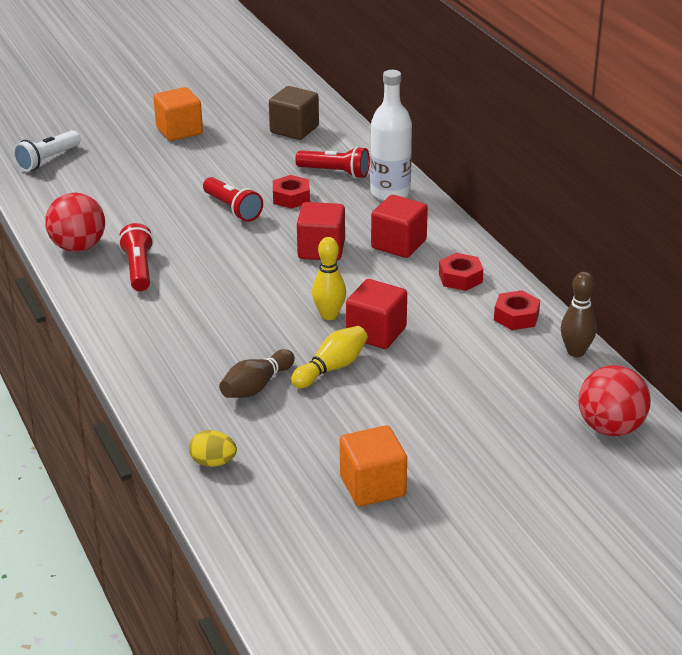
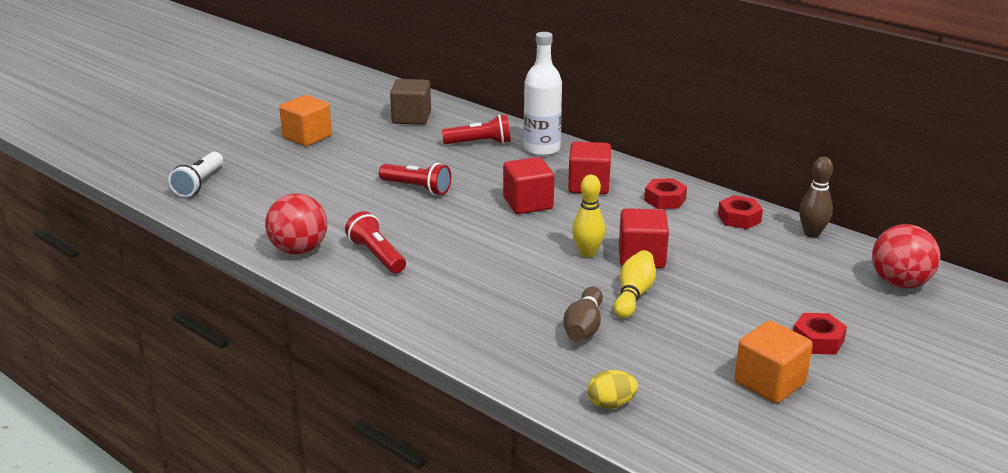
camera: 25 degrees left, 5 degrees down
(291, 197) = (461, 169): red nut -> red nut (818, 340)

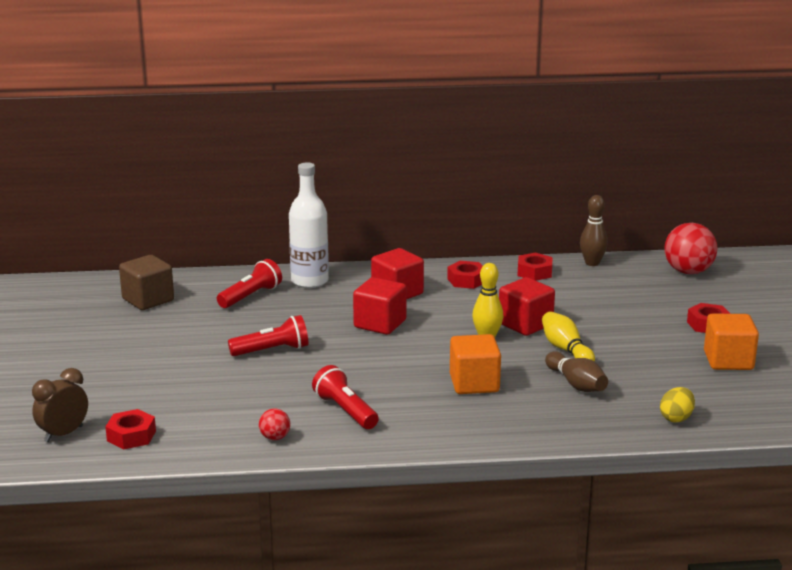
camera: 45 degrees left, 5 degrees down
(199, 184) = (63, 434): white flashlight -> brown clock
(228, 204) = (131, 436): none -> red nut
(299, 250) = (275, 437): red ball -> red ball, size x0.48
(307, 137) = (83, 353): orange cube -> orange cube (474, 383)
(376, 255) = (345, 411): red flashlight -> red flashlight turned 45 degrees clockwise

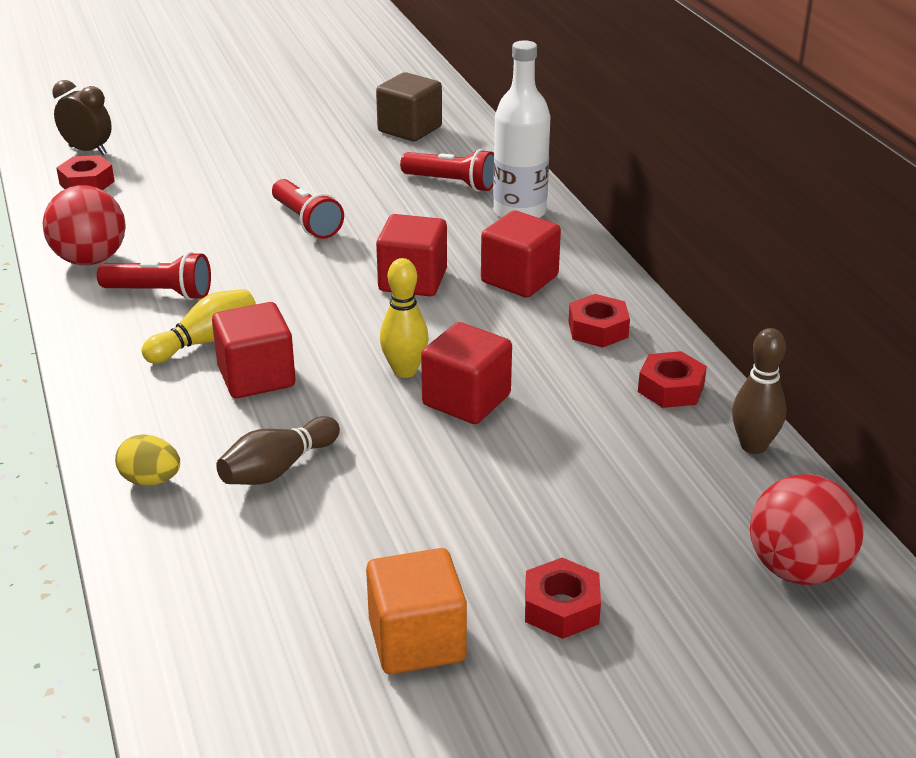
camera: 75 degrees right, 10 degrees up
(275, 437) = (90, 260): red ball -> red ball, size x2.07
(345, 411) = (160, 293): red flashlight -> red flashlight turned 60 degrees clockwise
(474, 383) = (256, 377): orange cube -> red cube
(566, 350) = (392, 448): yellow bowling pin -> yellow bowling pin (205, 341)
(676, 418) = (184, 583): yellow egg -> yellow egg (151, 480)

